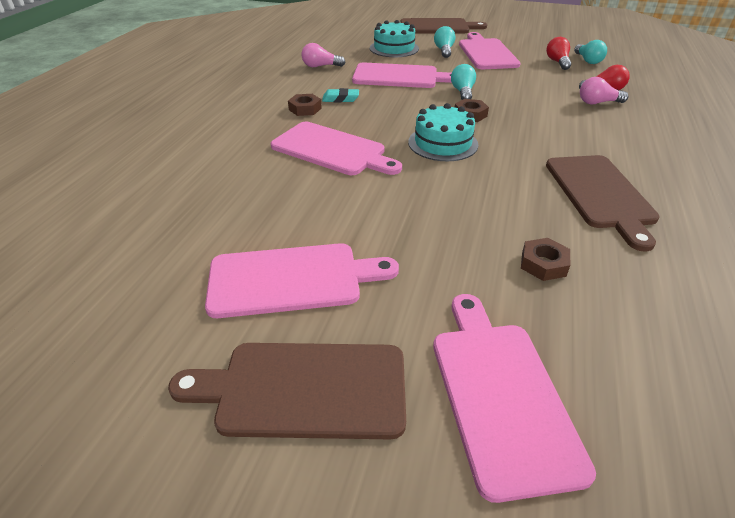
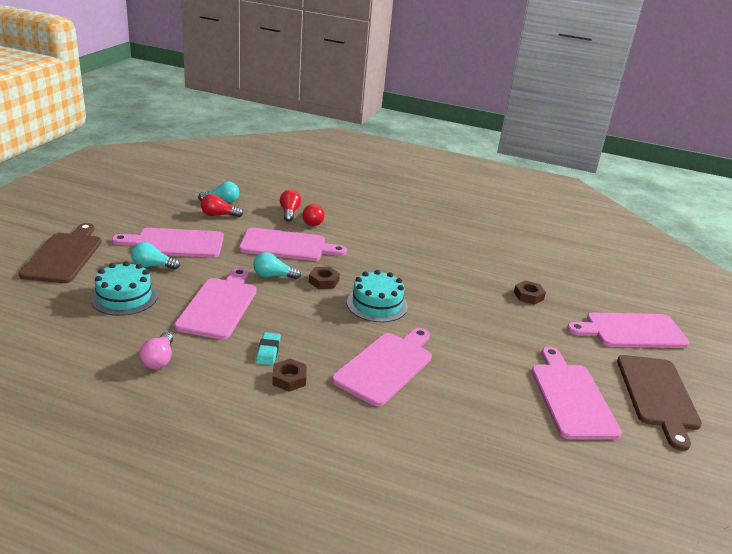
camera: 90 degrees left, 10 degrees down
(527, 94) = (287, 246): none -> pink cutting board
(598, 103) = (313, 221): pink light bulb -> red light bulb
(600, 194) = (450, 258): brown cutting board -> none

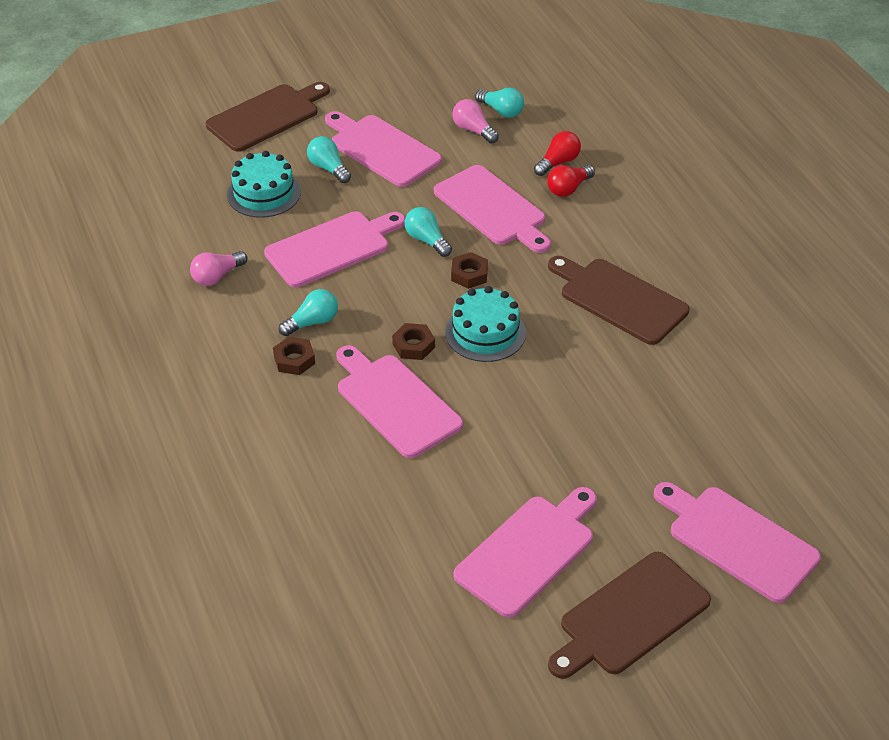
camera: 50 degrees right, 15 degrees up
(219, 215) = (473, 130): red light bulb -> pink light bulb
(268, 351) = (312, 322): turquoise eraser -> turquoise light bulb
(386, 366) = (395, 402): pink cutting board -> pink cutting board turned 120 degrees counterclockwise
(415, 257) = (619, 299): none -> brown cutting board
(528, 296) = (681, 423): brown nut -> brown nut (413, 346)

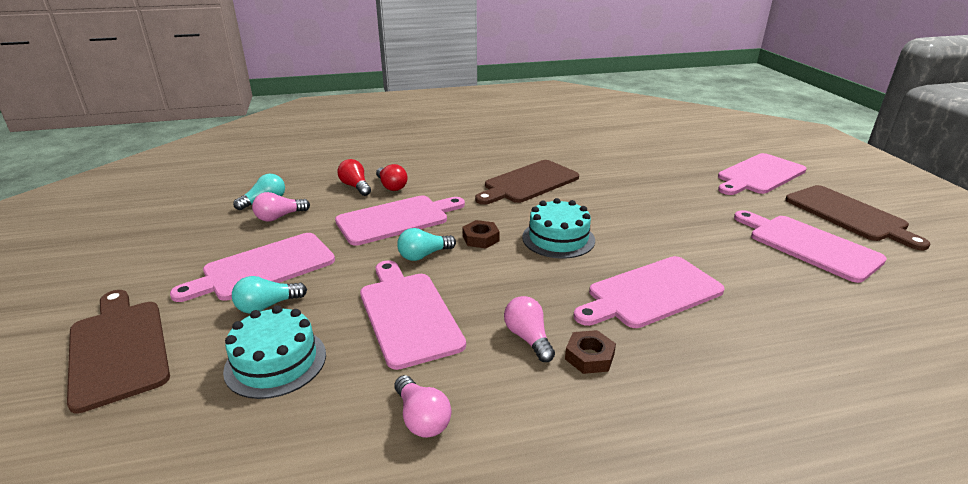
camera: 80 degrees left, 15 degrees down
(312, 322) = (528, 338): turquoise light bulb -> pink light bulb
(413, 346) = (572, 276): brown nut -> none

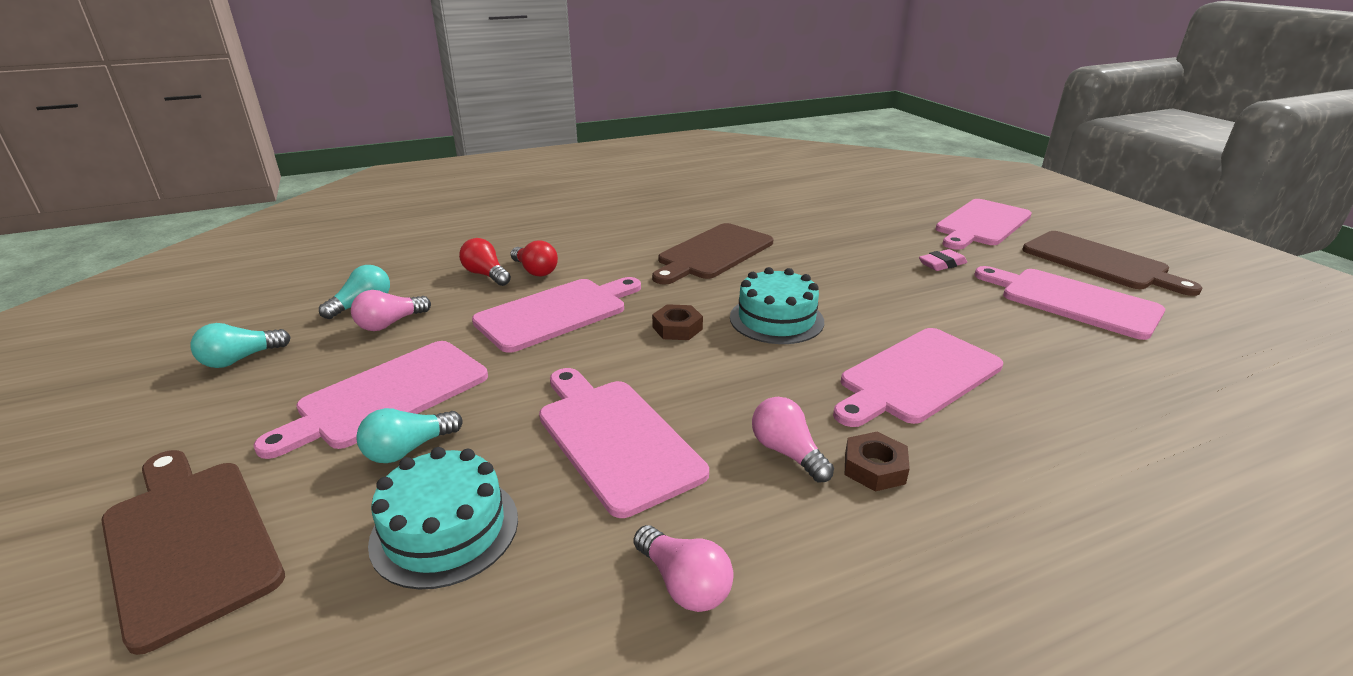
camera: 10 degrees left, 0 degrees up
(424, 255) = (609, 357): turquoise light bulb -> turquoise light bulb (241, 359)
(710, 206) = (942, 264): none -> pink eraser

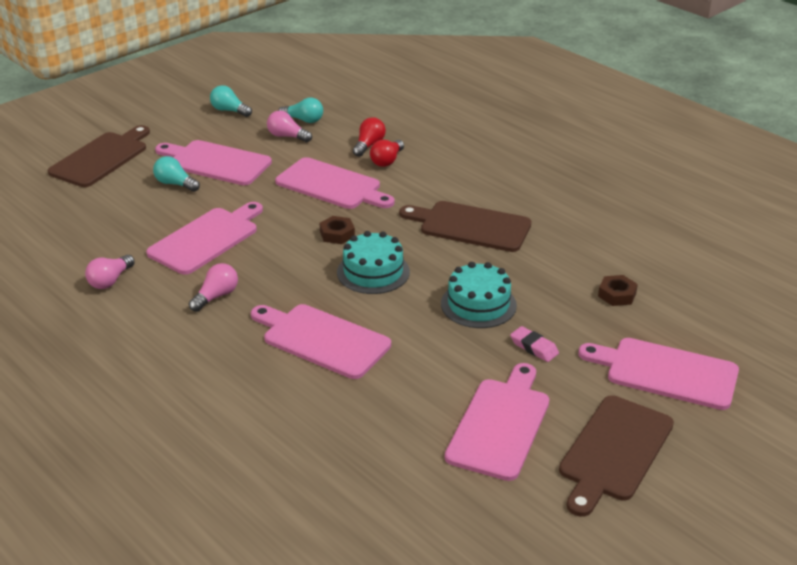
camera: 70 degrees right, 5 degrees up
(445, 529) = (125, 212): turquoise cake -> turquoise cake (478, 304)
(874, 468) = (213, 328): brown nut -> brown nut (617, 295)

